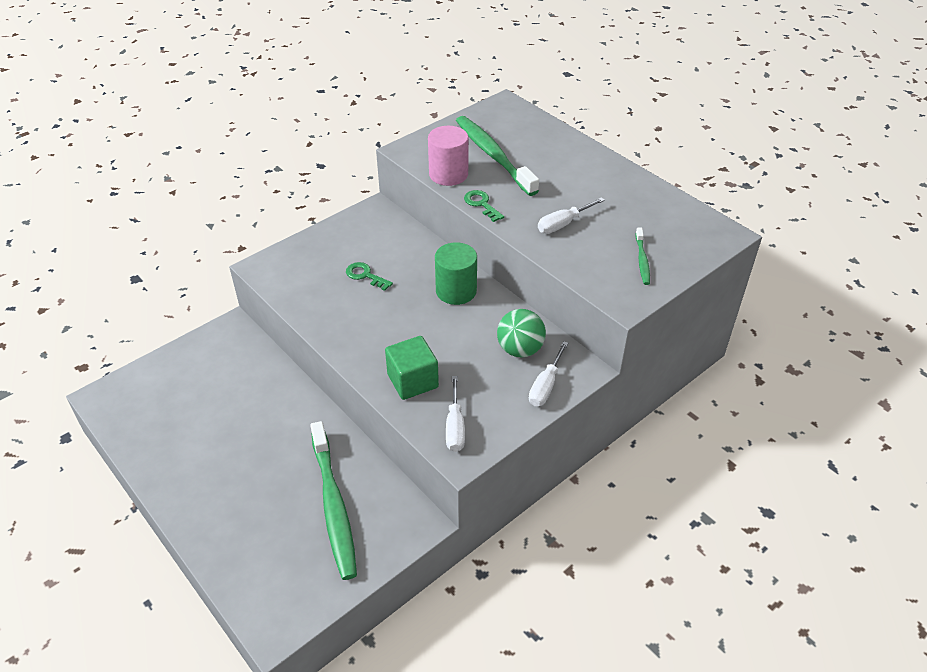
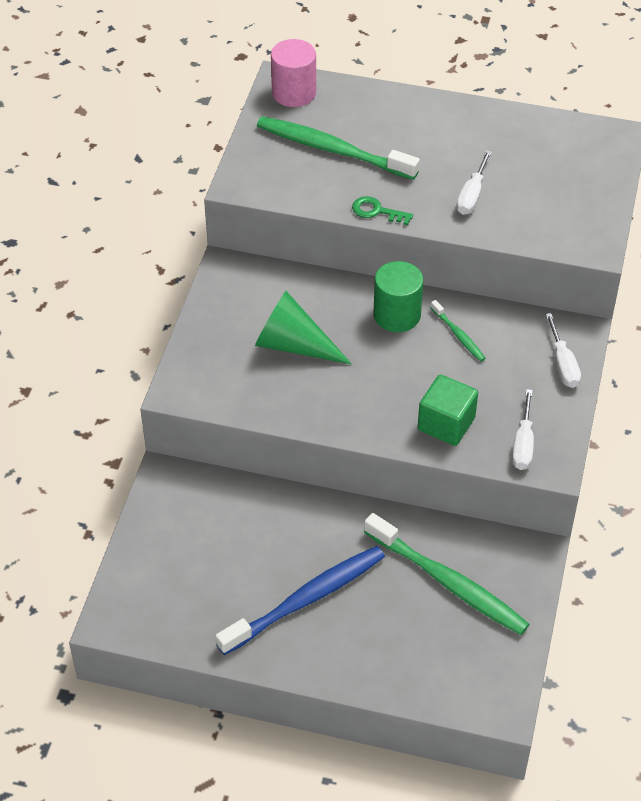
camera: 35 degrees left, 5 degrees up
(228, 457) = (306, 600): none -> blue toothbrush
(365, 275) = (293, 345): green key -> green cone
(448, 174) = (311, 193): pink cylinder -> pink cylinder (294, 93)
(455, 426) = (523, 443): white screwdriver -> white screwdriver turned 45 degrees clockwise
(520, 349) = (510, 342): green ball -> none
(642, 260) = (573, 199): green toothbrush -> green toothbrush (458, 335)

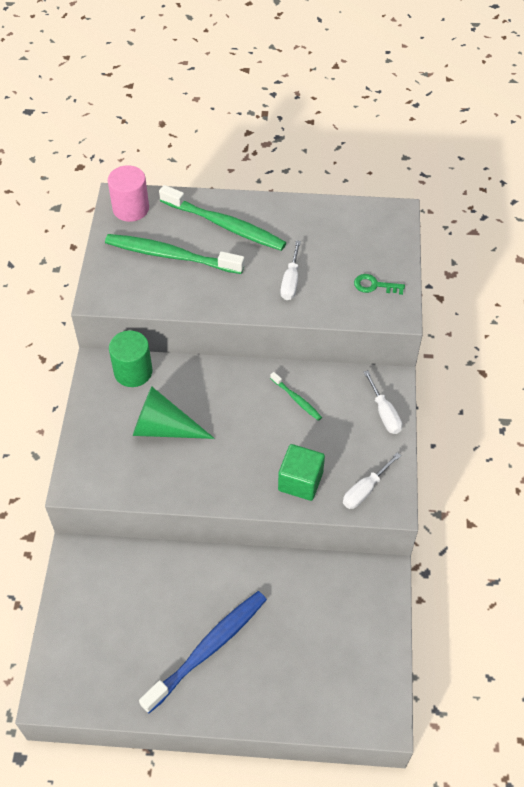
camera: 10 degrees left, 5 degrees up
(377, 211) = (216, 306): green key -> green key (374, 285)
(397, 315) = (244, 388): green cylinder -> green cylinder (133, 372)
(448, 583) = (321, 613): green toothbrush -> green toothbrush (225, 225)
(523, 443) = (365, 489): white screwdriver -> white screwdriver turned 45 degrees clockwise

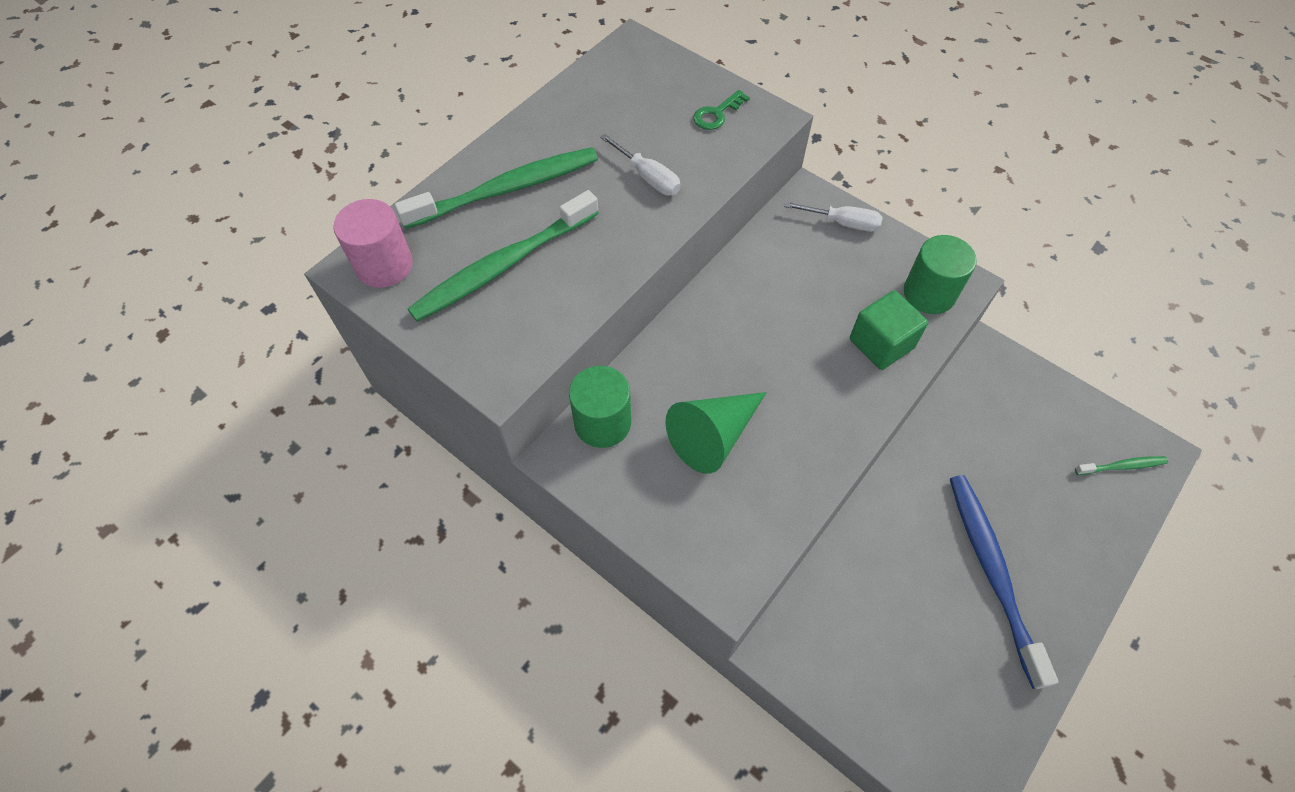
camera: 55 degrees left, 5 degrees up
(297, 399) = (769, 286): green toothbrush -> green toothbrush (1122, 466)
(365, 489) = (929, 293): white screwdriver -> green cylinder

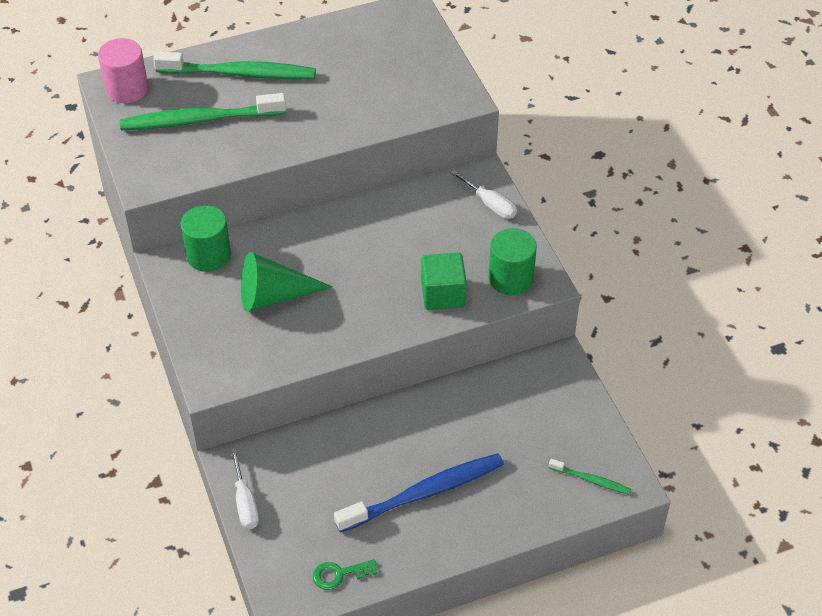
camera: 30 degrees right, 10 degrees down
(648, 177) = (340, 104): white screwdriver -> white screwdriver (245, 502)
(717, 114) = (427, 81): green key -> green key (339, 574)
(992, 572) = (424, 493): blue toothbrush -> blue toothbrush turned 45 degrees clockwise

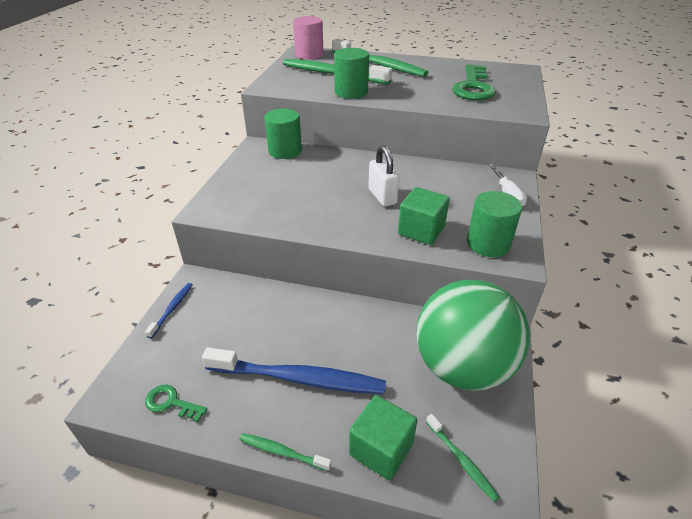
camera: 35 degrees right, 10 degrees down
(245, 502) = (172, 309): white screwdriver -> blue toothbrush
(255, 148) = (351, 92): none -> green cylinder
(274, 296) = (300, 184): green cone -> none
(373, 270) = (382, 197): none -> white padlock
(382, 74) = (473, 87): none -> green key
(462, 553) = (282, 452): none -> green toothbrush
(531, 507) = (381, 449): none -> green cube
(545, 406) = (462, 367): none -> green ball

